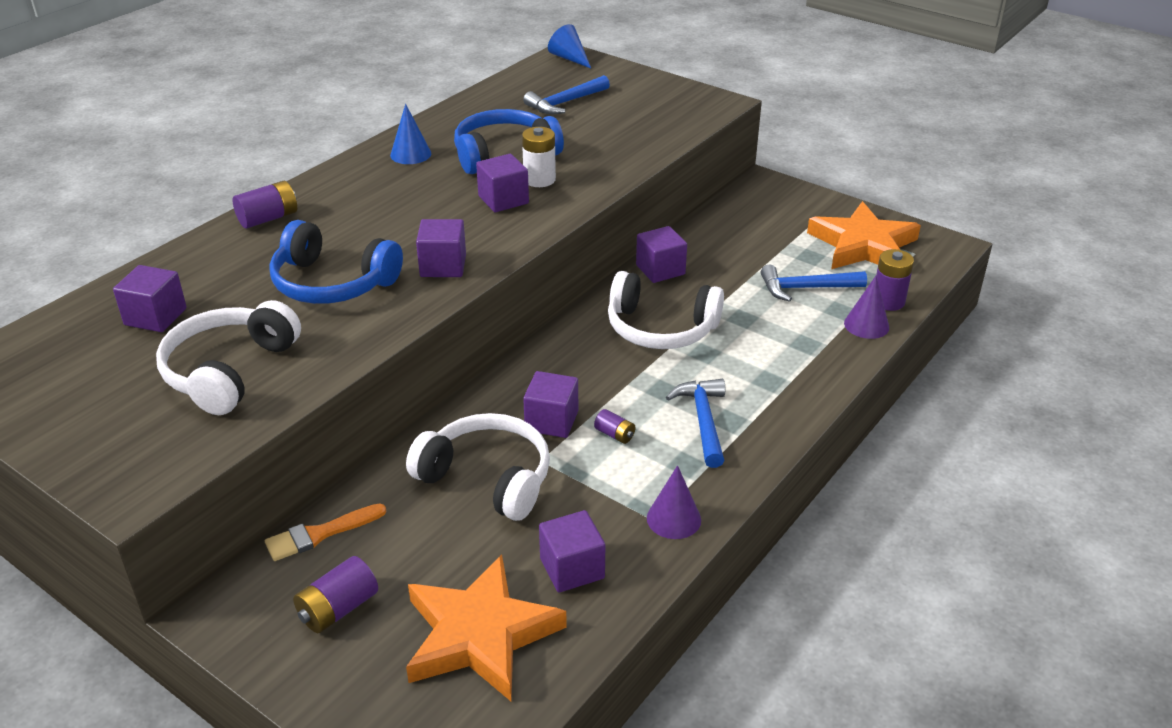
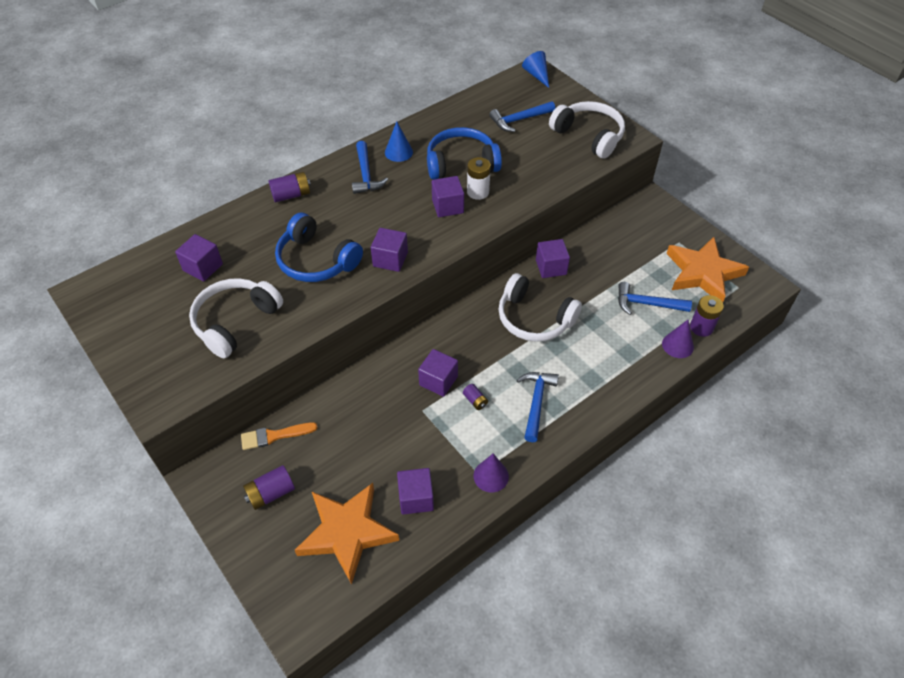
camera: 15 degrees right, 15 degrees up
(372, 183) = (366, 175): none -> blue hammer
(487, 478) = (385, 417): white headphones -> white headphones (589, 136)

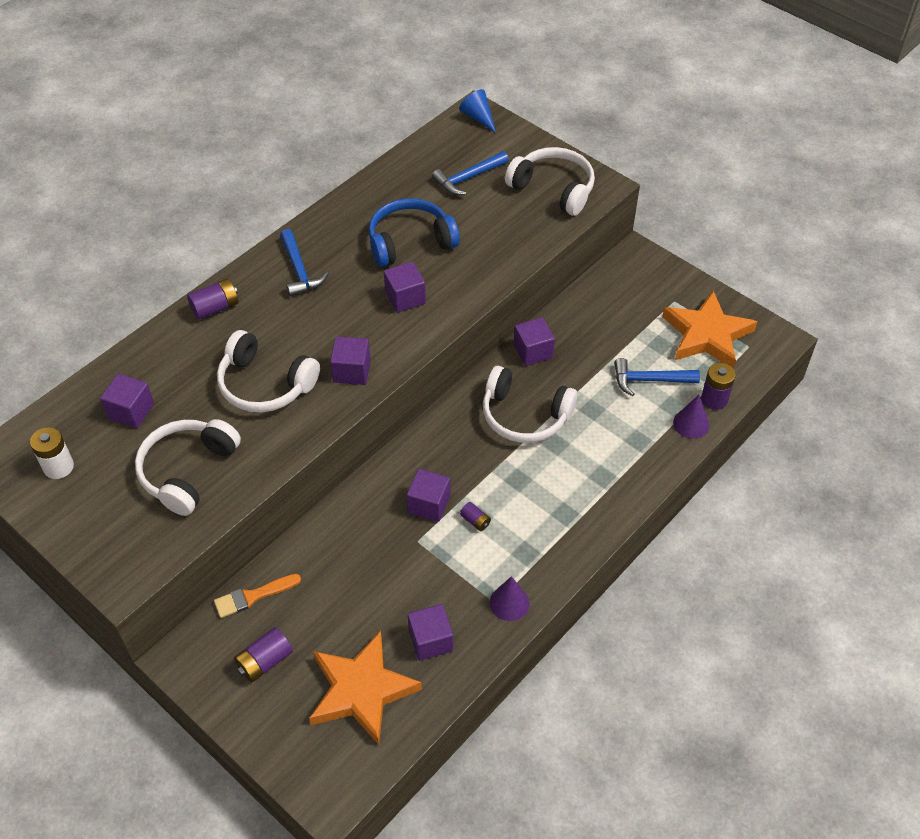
camera: 10 degrees left, 0 degrees up
(316, 260) = (265, 384): blue headphones -> white headphones
(398, 152) = (332, 237): blue cone -> none
(478, 192) = (437, 275): white battery -> white battery (58, 467)
(536, 402) = (544, 512): blue hammer -> none

